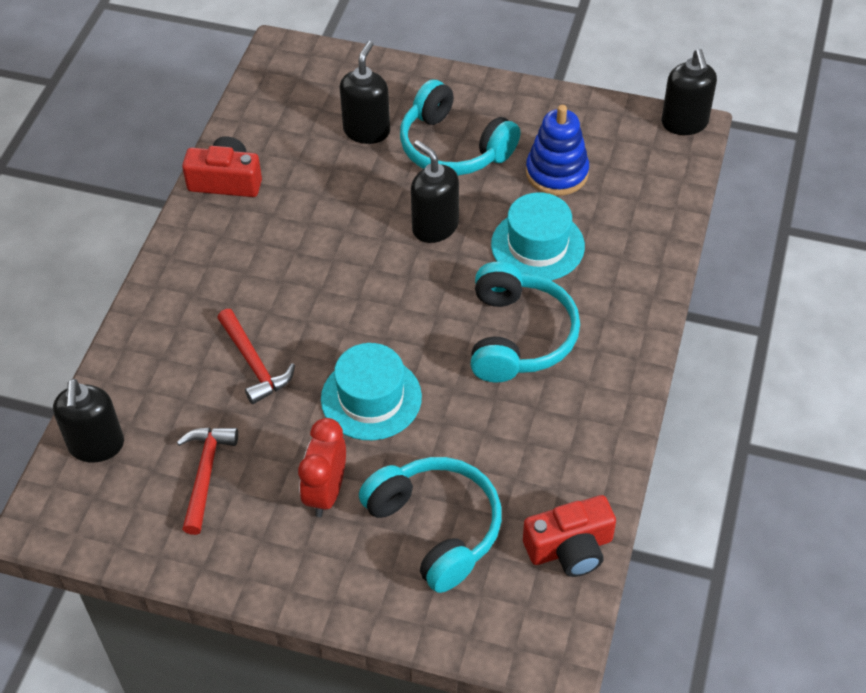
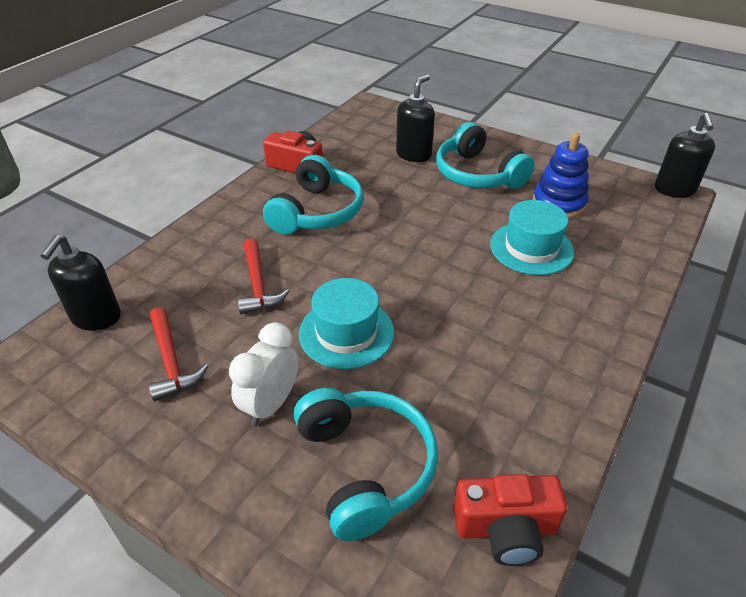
camera: 15 degrees right, 10 degrees down
(205, 474) = (171, 362): red hammer -> red hammer turned 135 degrees clockwise
(326, 492) = (271, 404): red clock -> white clock
(435, 227) = (446, 220): black soap dispenser -> none
(518, 336) = (497, 311): turquoise headphones -> turquoise headphones (316, 212)

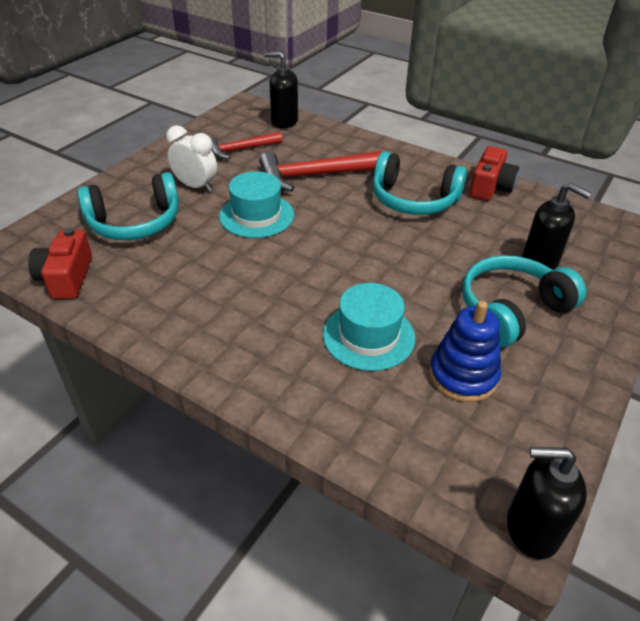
camera: 90 degrees right, 0 degrees up
(258, 285) = (313, 176): red hammer -> red hammer, size x1.55

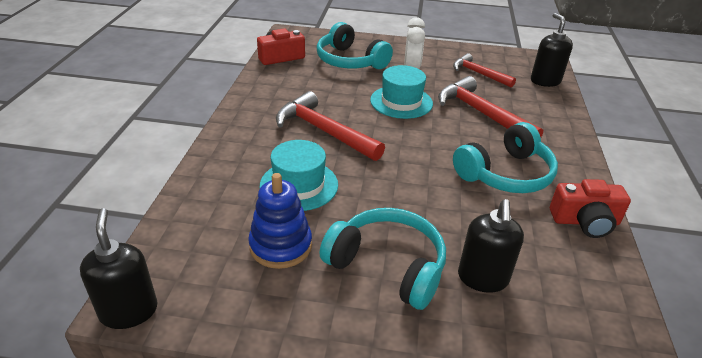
camera: 65 degrees right, 5 degrees down
(276, 288) = (323, 131): none -> red hammer
(414, 199) = (505, 174): turquoise headphones -> turquoise headphones turned 120 degrees counterclockwise

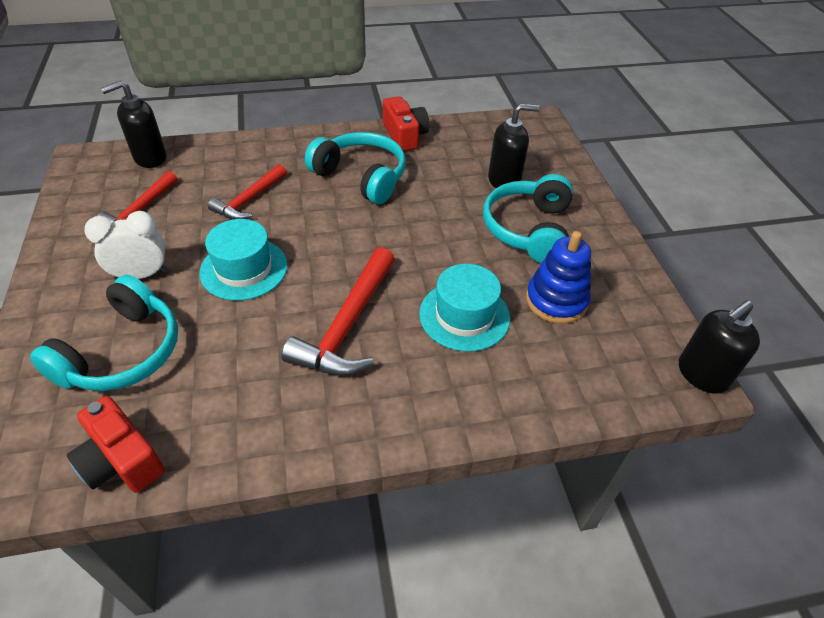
camera: 110 degrees left, 10 degrees up
(481, 113) = (249, 200): red hammer -> red hammer, size x0.65

